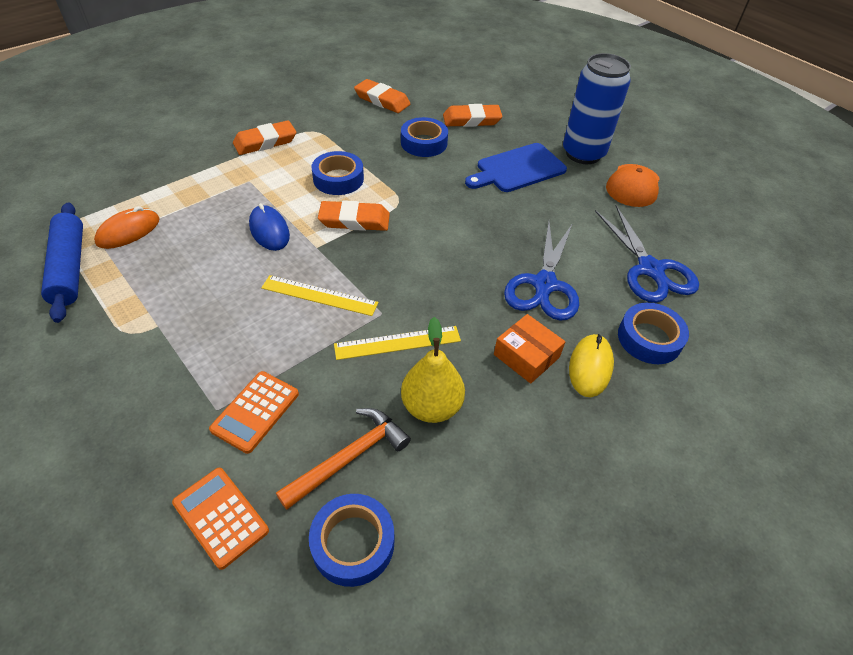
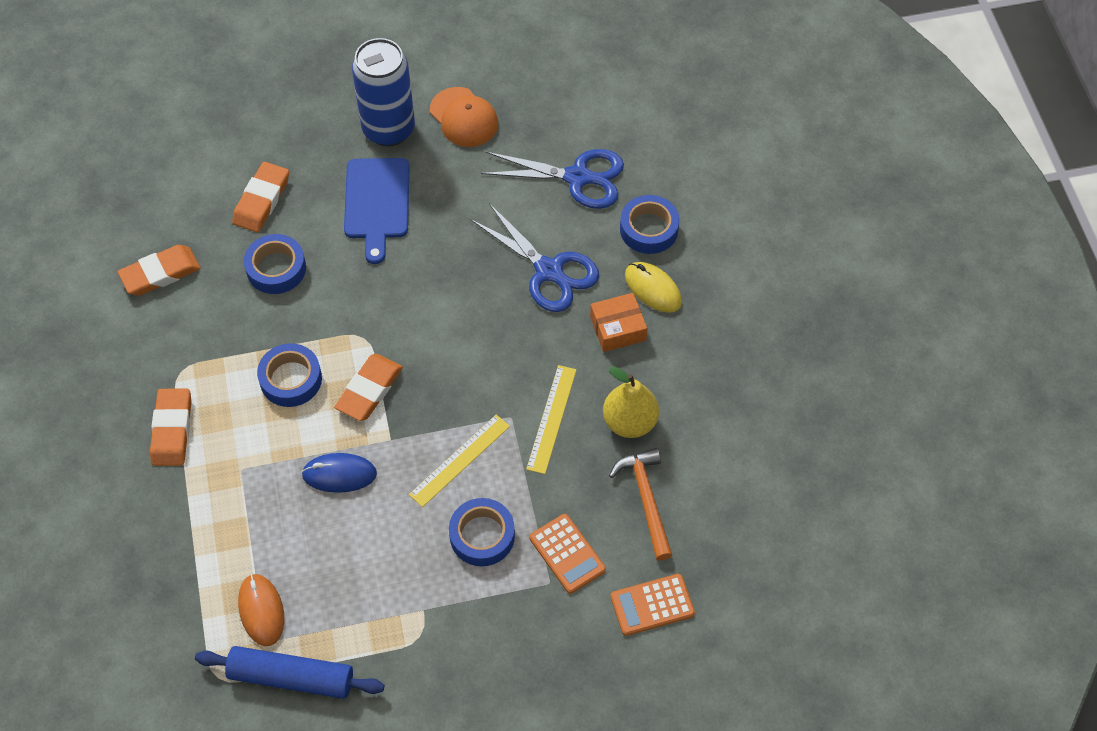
camera: 60 degrees left, 10 degrees up
(353, 543) = (716, 523): blue tape -> blue tape (482, 536)

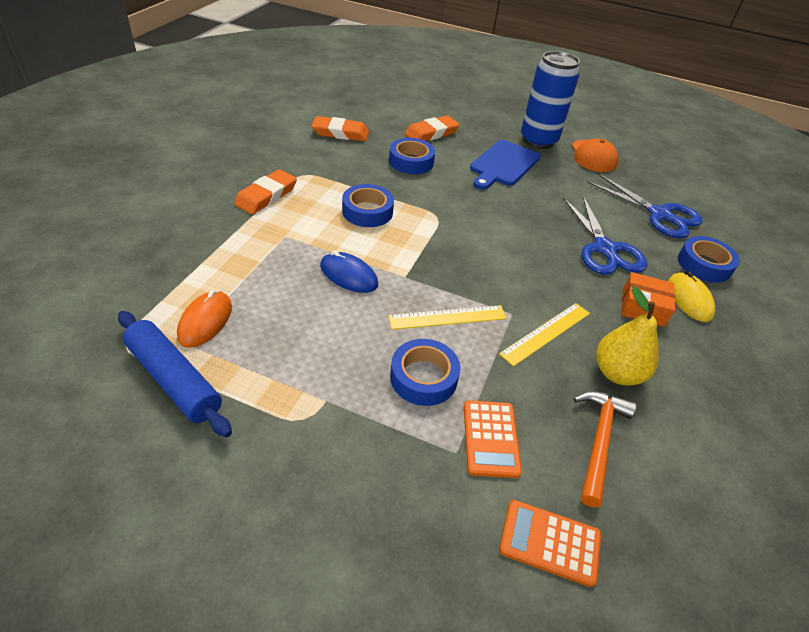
camera: 30 degrees right, 15 degrees down
(369, 390) = (415, 243): orange eraser -> none

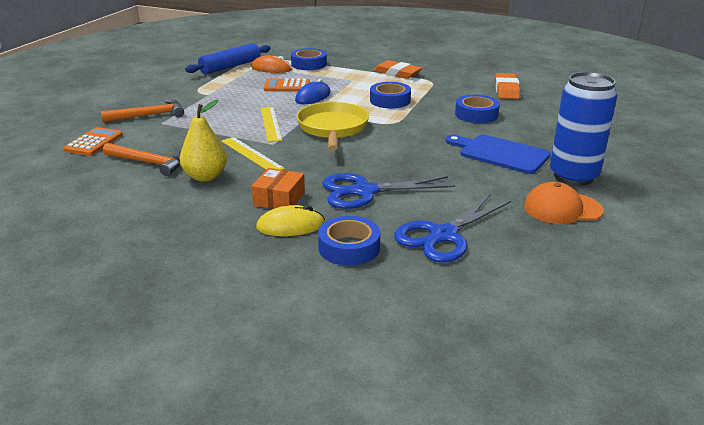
camera: 95 degrees right, 15 degrees down
(423, 377) = (218, 116): blue tape -> blue tape (309, 64)
(424, 477) = (149, 115): none -> orange hammer
(431, 133) = (539, 123): orange eraser -> none
(458, 262) = (333, 128): none -> yellow pan
(490, 438) = (166, 132): orange calculator -> orange calculator (287, 86)

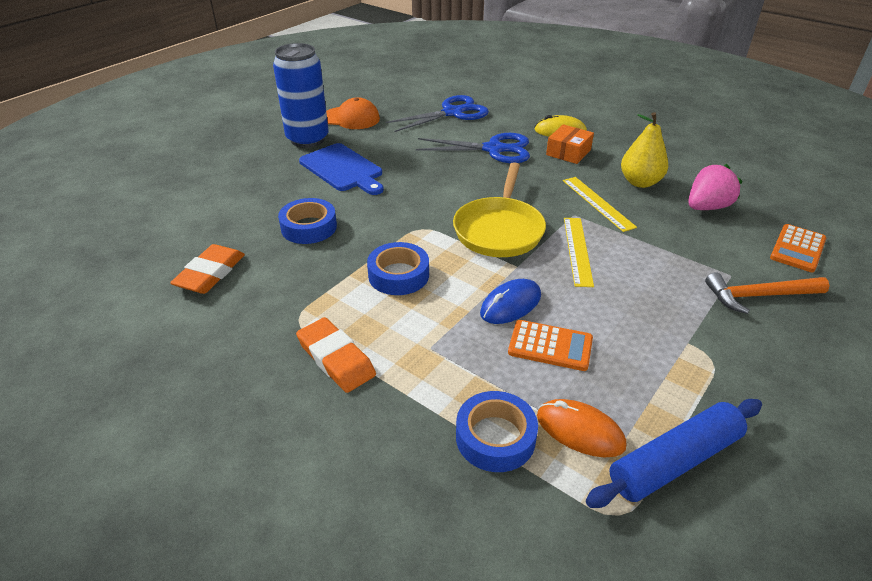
camera: 165 degrees left, 10 degrees up
(149, 163) = (707, 207): orange hammer -> pink strawberry
(349, 247) = (521, 114): blue tape -> none

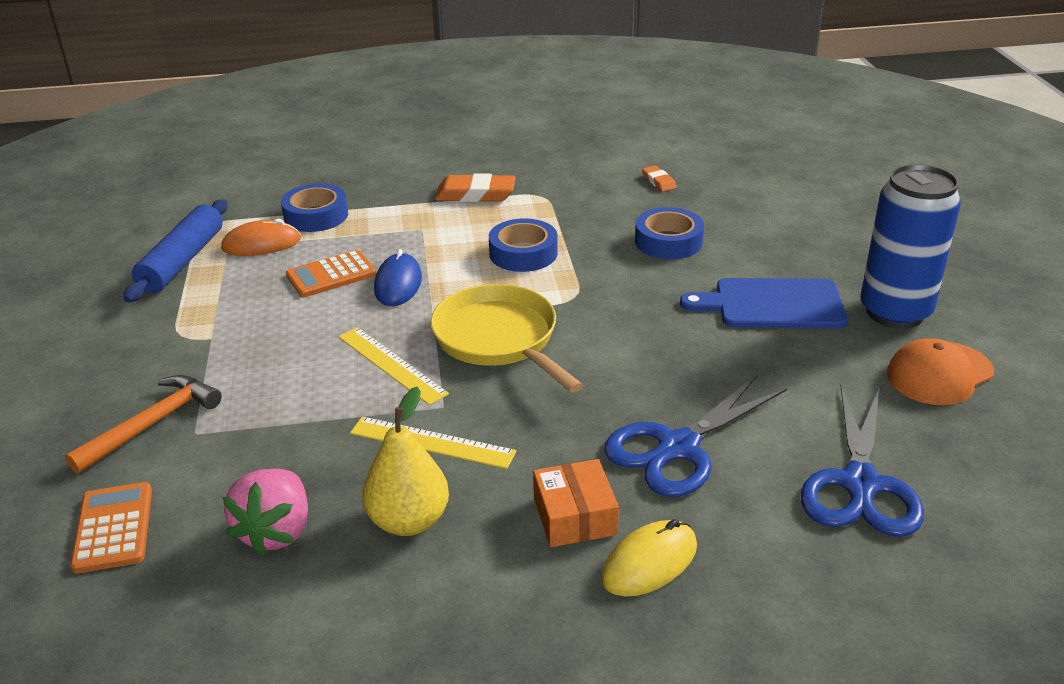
camera: 135 degrees right, 5 degrees down
(210, 273) = (658, 181): orange eraser -> orange eraser, size x0.53

